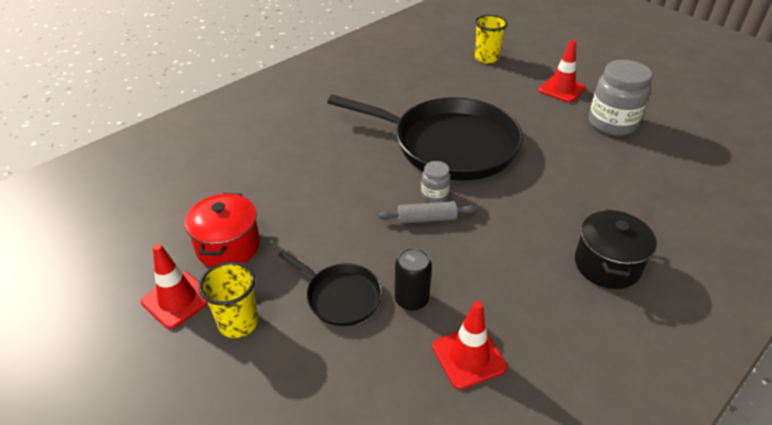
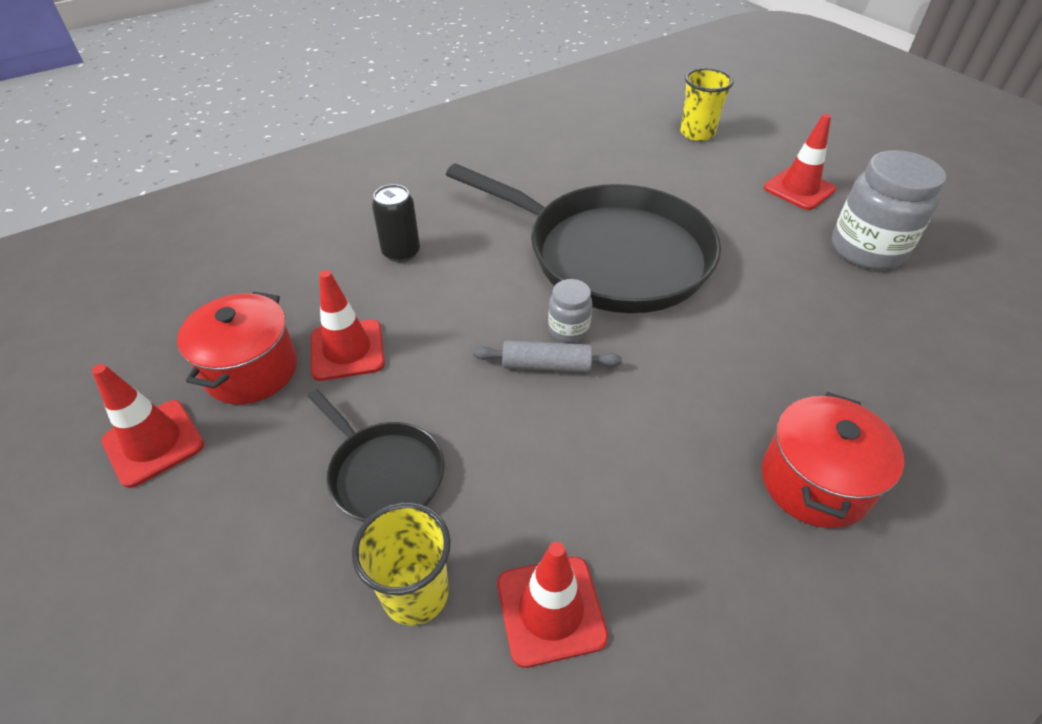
camera: 10 degrees right, 5 degrees up
(238, 323) = (224, 493): yellow cup -> yellow cup (415, 593)
(290, 225) = (347, 350): none -> red traffic cone
(411, 300) = (488, 495): black can -> black can (401, 252)
(607, 265) = (814, 482): black pot -> red pot

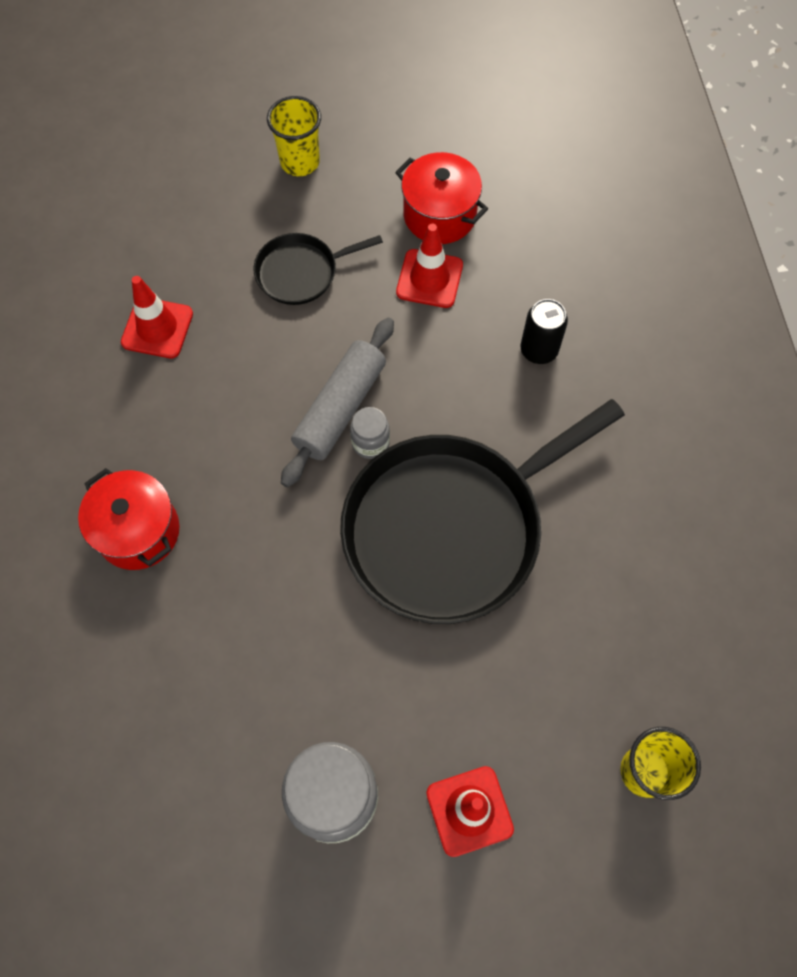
camera: 115 degrees right, 20 degrees up
(153, 443) = (398, 154): red traffic cone -> none
(415, 593) = (209, 266): yellow cup -> yellow cup (300, 162)
(546, 365) = (340, 408): grey rolling pin -> grey rolling pin, size x1.63

